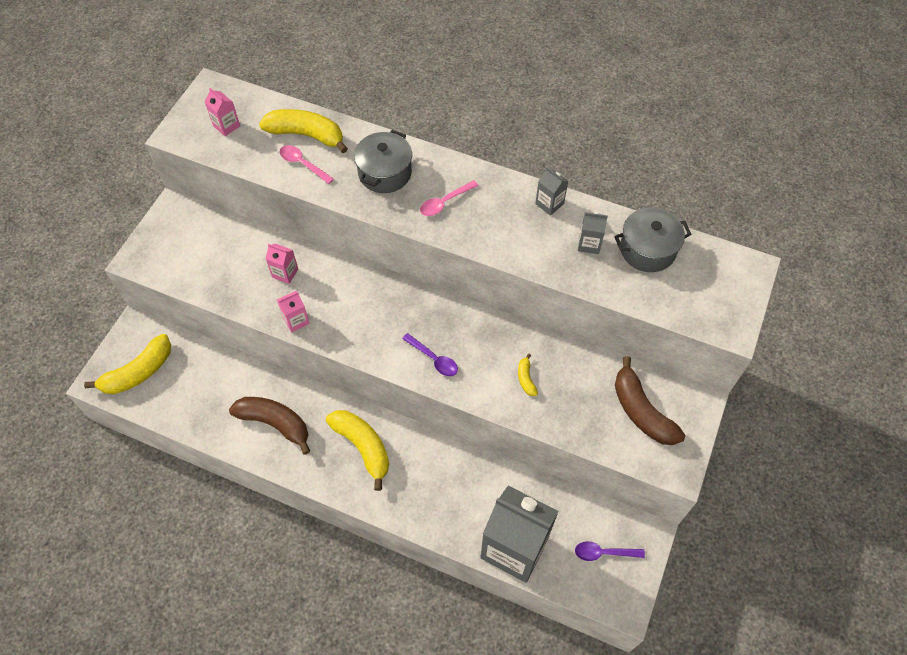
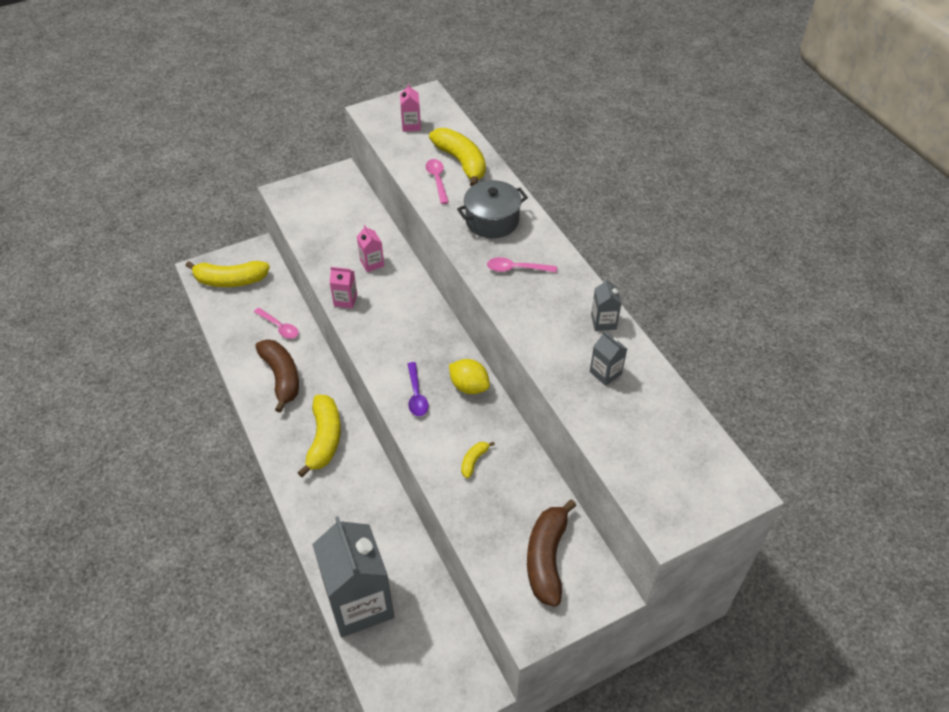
camera: 40 degrees right, 10 degrees down
(228, 382) = (279, 327): none -> pink spoon
(466, 323) = (469, 386): none -> yellow lemon
(604, 553) = (427, 668): purple spoon -> none
(647, 249) = (655, 411): grey pot -> none

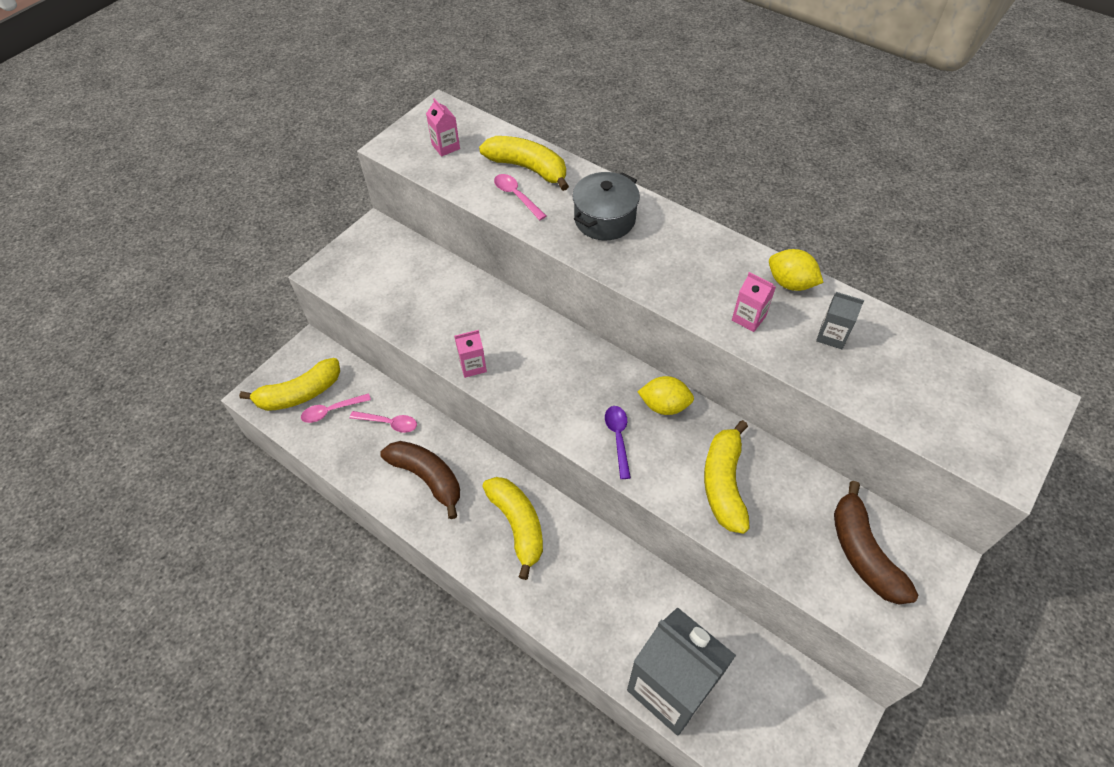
camera: 25 degrees left, 5 degrees up
(372, 263) = (473, 314): pink carton -> pink carton (748, 318)
(416, 395) = (618, 438): purple spoon -> purple spoon turned 150 degrees counterclockwise
(474, 461) = (724, 483): yellow banana -> yellow banana, size x2.17
(516, 269) = (666, 261): pink spoon -> pink spoon (331, 411)
(603, 322) = (790, 283): grey carton -> yellow lemon

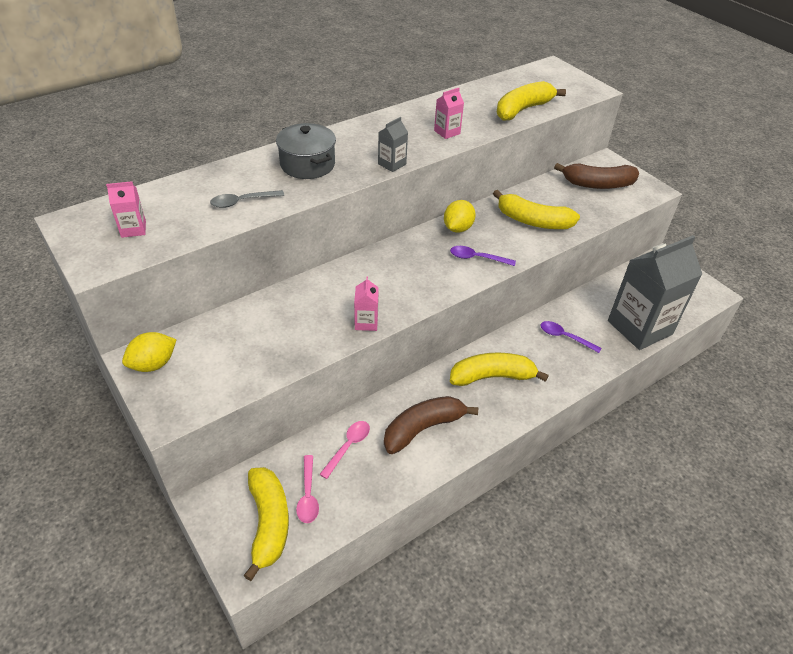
camera: 75 degrees left, 10 degrees down
(516, 196) = (242, 202): pink spoon -> grey spoon
(528, 168) = (211, 188): yellow banana -> yellow banana (523, 109)
(612, 593) = (565, 337): none -> purple spoon
(790, 283) = (425, 109): yellow lemon -> yellow lemon (153, 364)
(831, 336) = (477, 108): grey carton -> grey carton (392, 164)

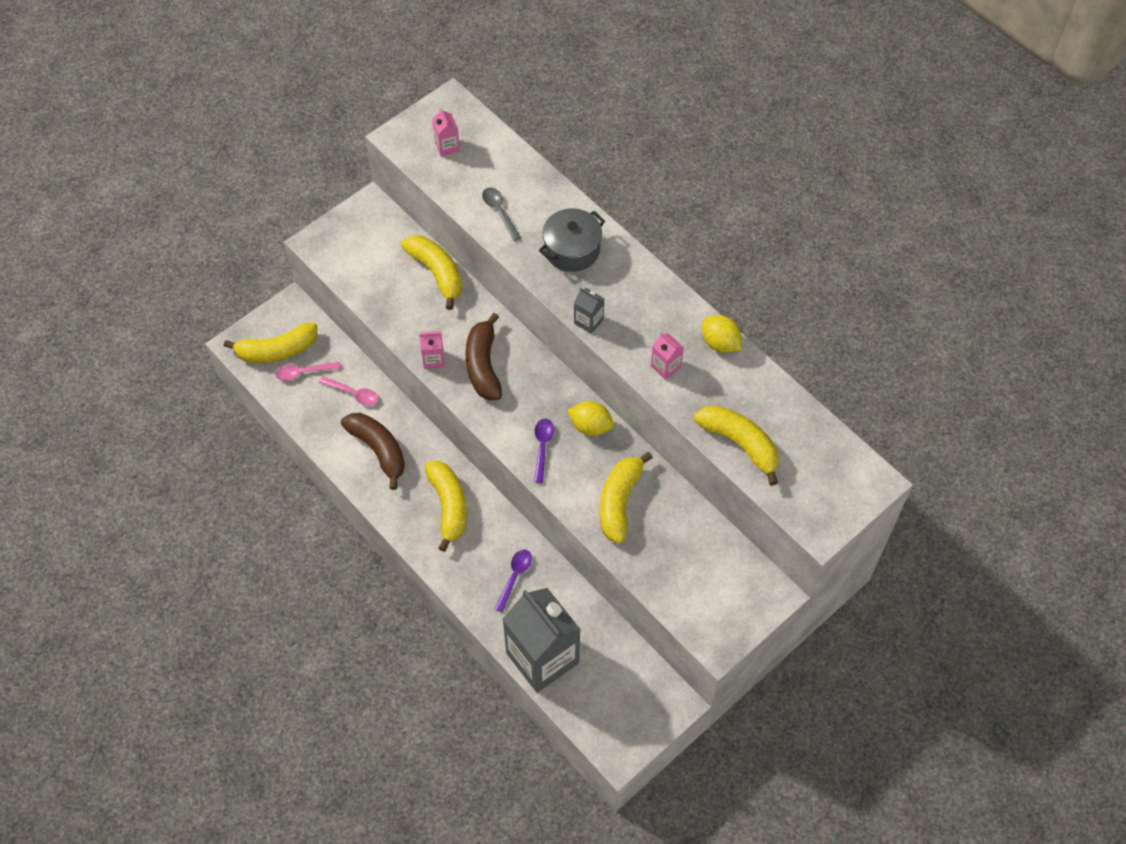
camera: 85 degrees right, 15 degrees up
(153, 364) = (366, 218): yellow lemon -> yellow lemon (720, 343)
(257, 311) = (437, 273): none -> yellow banana
(597, 184) = (713, 577): brown banana -> brown banana (483, 365)

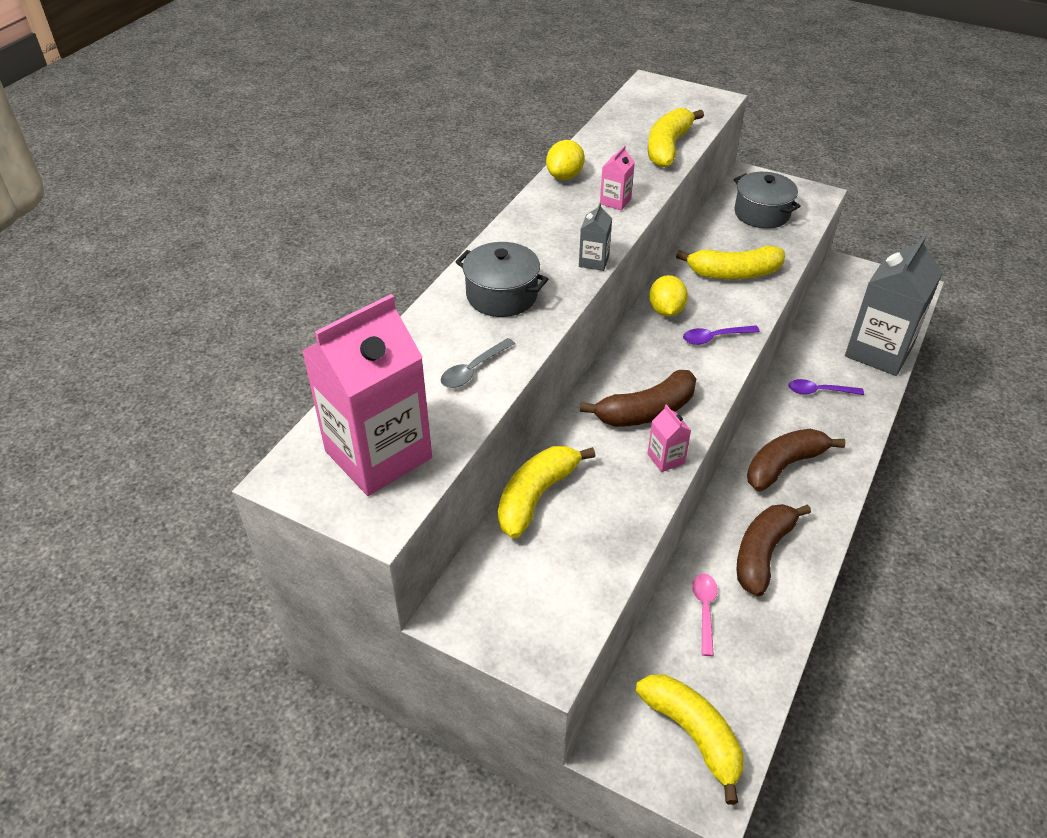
camera: 110 degrees left, 15 degrees down
(303, 372) = (707, 683): pink spoon -> none
(447, 146) = (378, 454): pink carton -> pink carton, size x2.45
(448, 506) = (784, 465): yellow banana -> brown banana
(702, 572) = (762, 213): none -> grey pot

